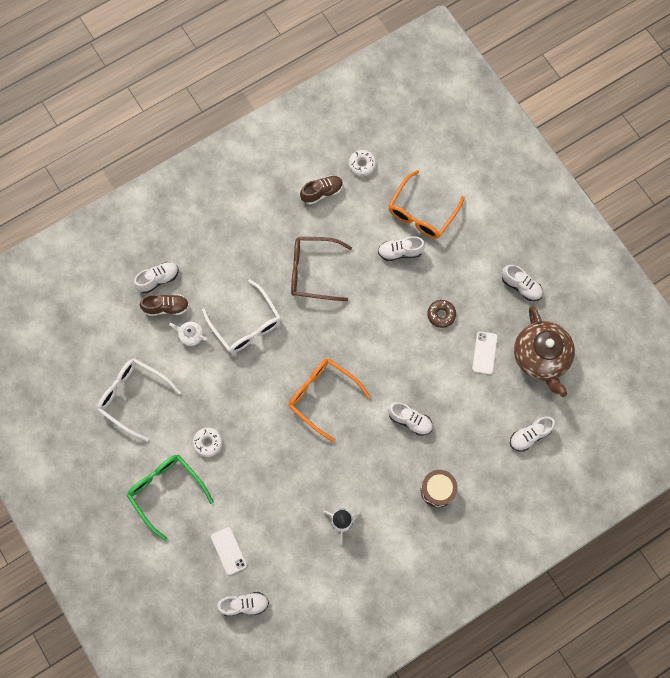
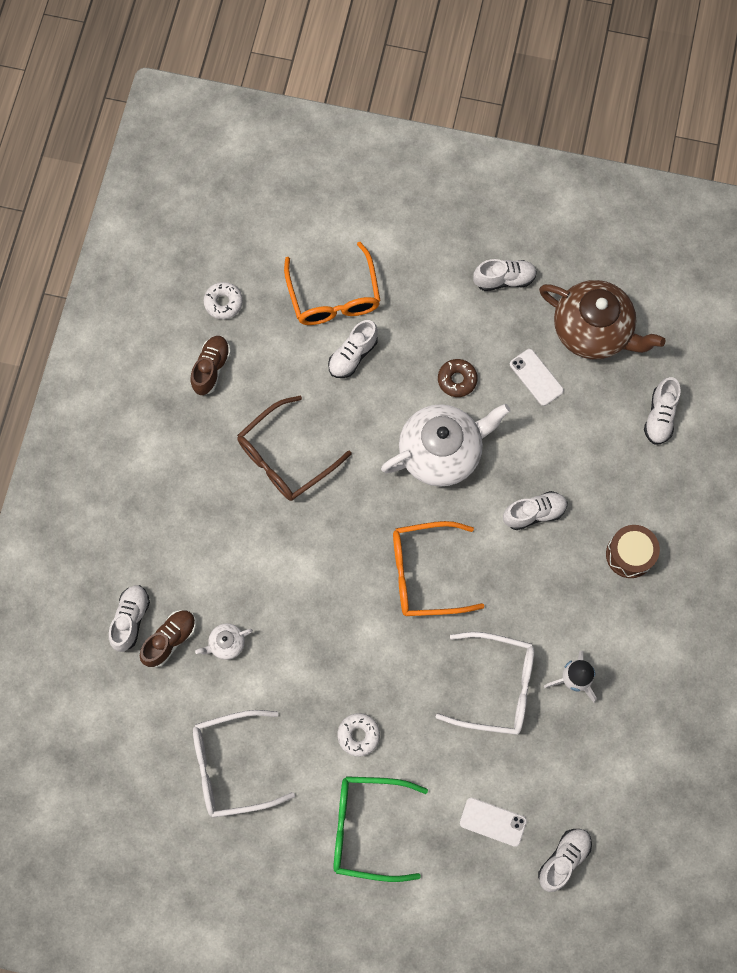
camera: 45 degrees left, 0 degrees up
(246, 324) = (271, 576): white glasses -> white glasses (495, 686)
(395, 343) = (441, 451): none -> white teapot

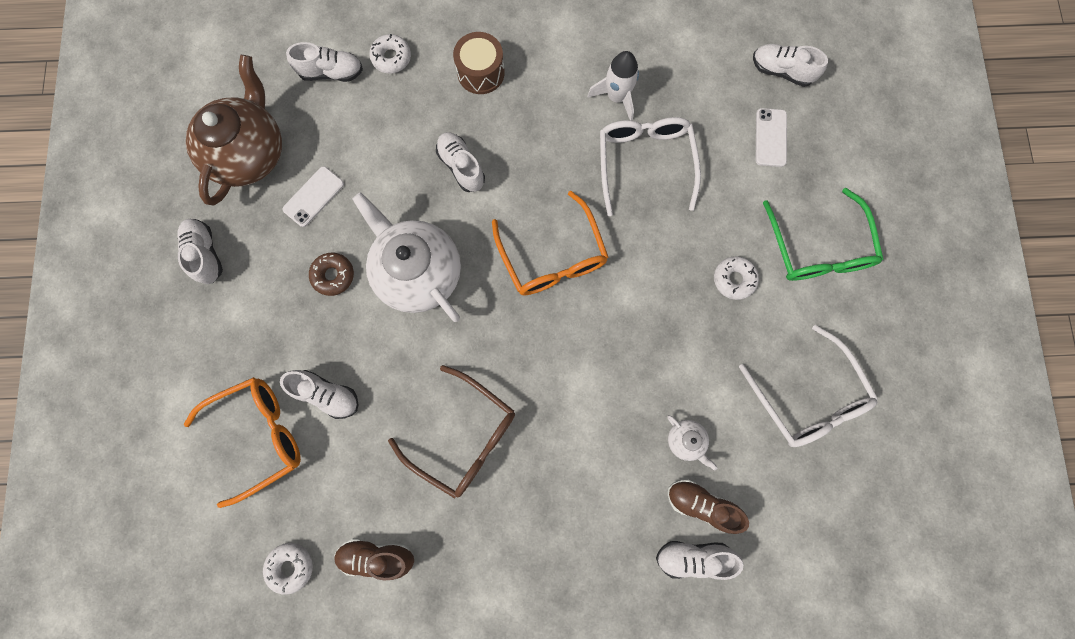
camera: 105 degrees left, 5 degrees up
(664, 474) = (391, 58): none -> white donut

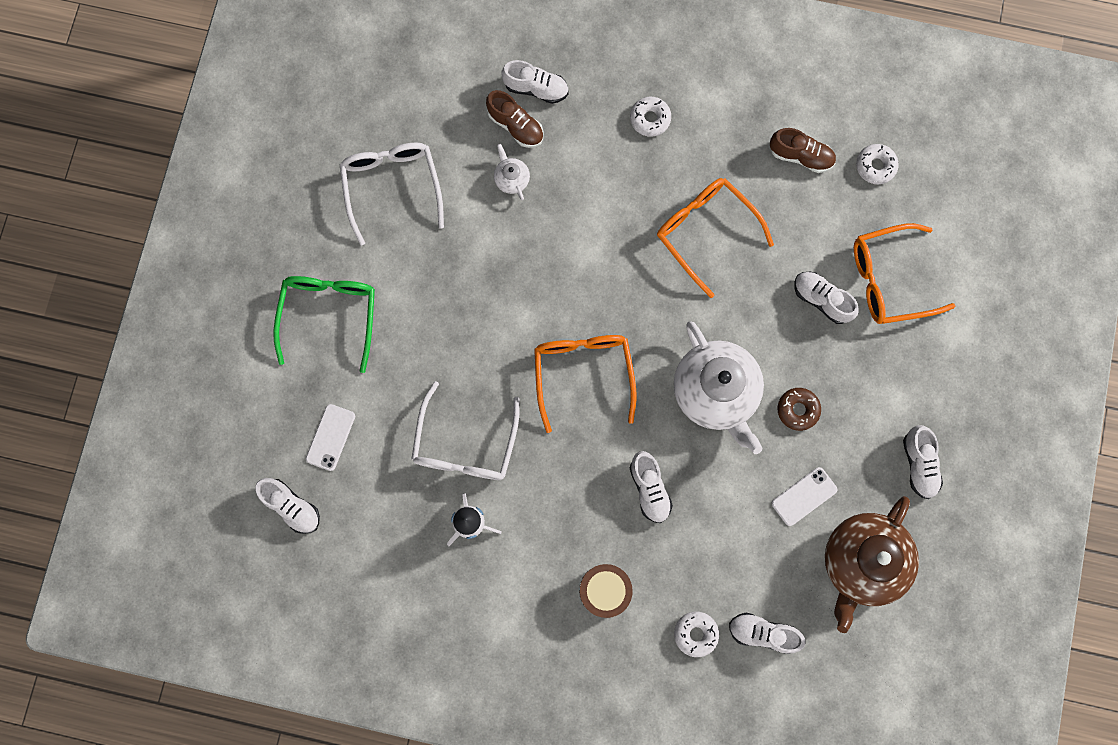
camera: 165 degrees left, 0 degrees up
(463, 436) = (706, 233): brown glasses -> orange glasses
(733, 279) = (419, 306): white donut -> white donut (650, 119)

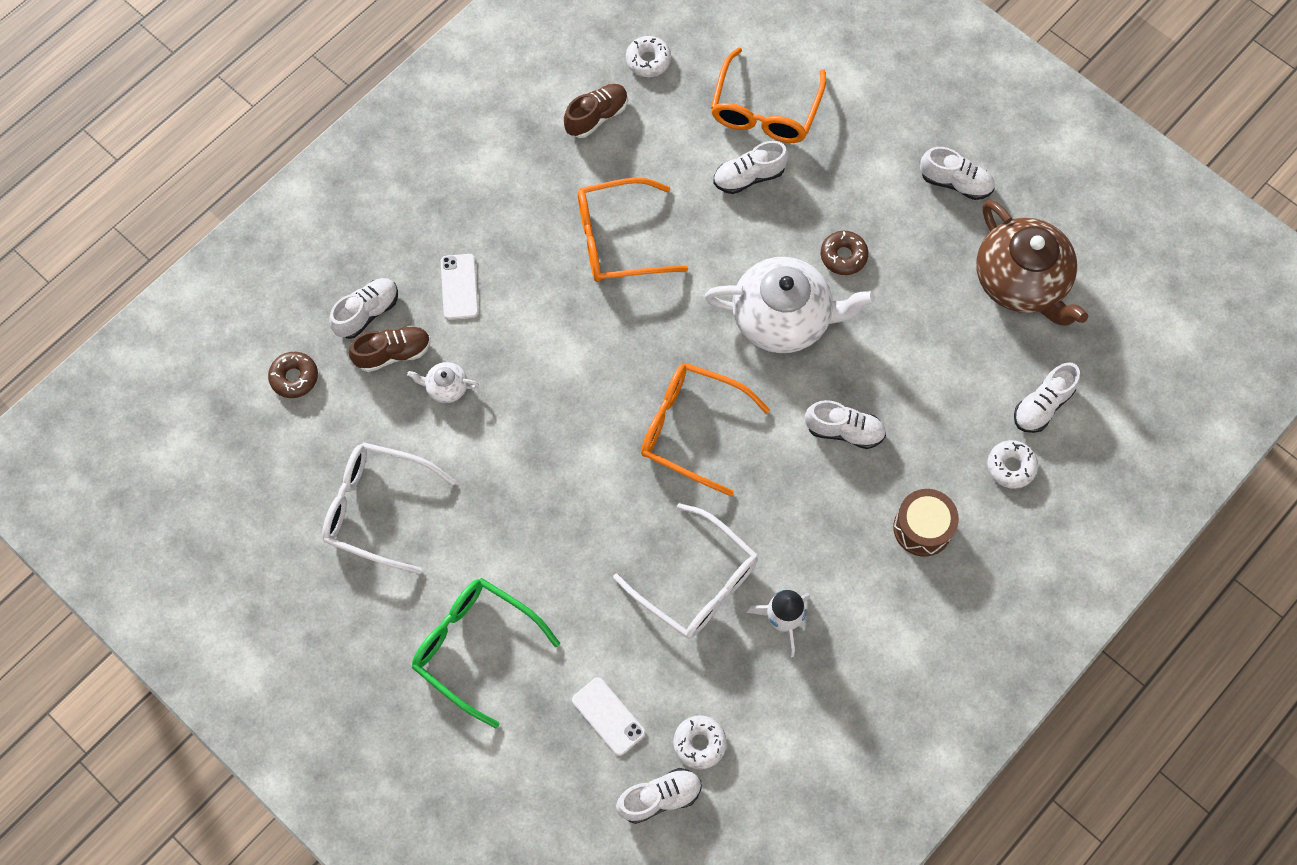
camera: 60 degrees left, 10 degrees down
(456, 70) = (294, 377): none -> brown donut
(650, 119) = (470, 226): white donut -> white donut (699, 743)
(804, 496) = (930, 297): white phone -> white phone (459, 287)

